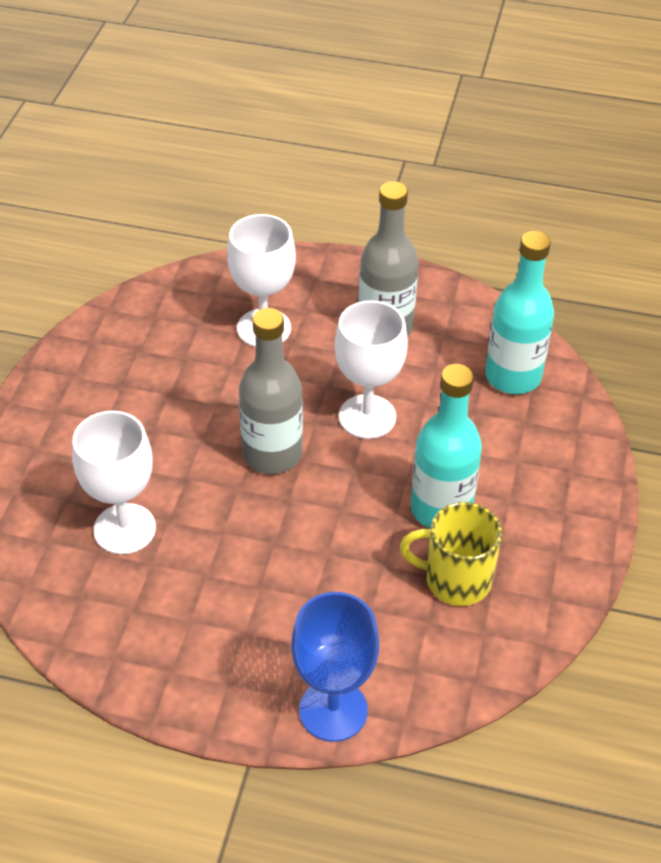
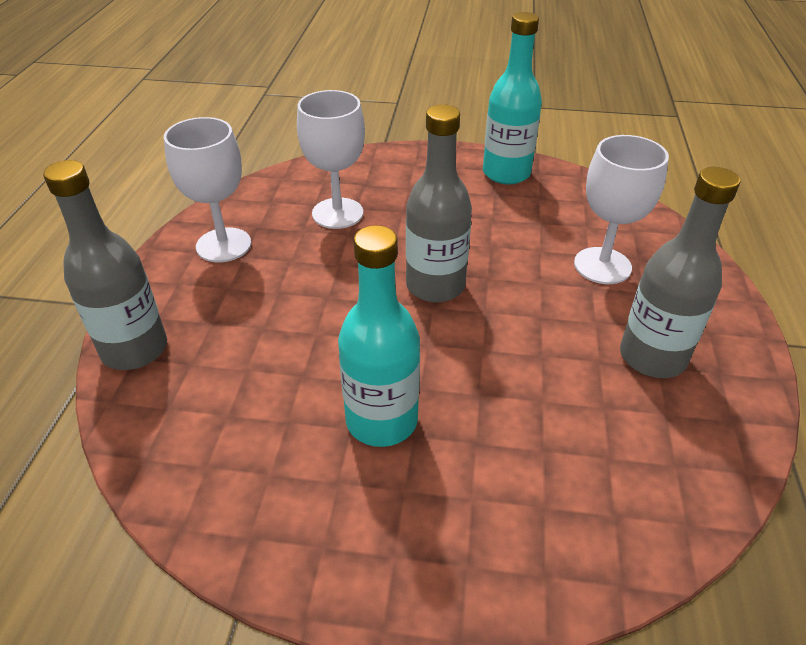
camera: 85 degrees right, 5 degrees down
(333, 710) = (135, 349): blue goblet -> grey bottle
(367, 417) = (505, 350): white goblet -> white goblet (223, 245)
(455, 580) = (281, 438): yellow mug -> none
(513, 376) = (623, 491): turquoise bottle -> turquoise bottle (506, 173)

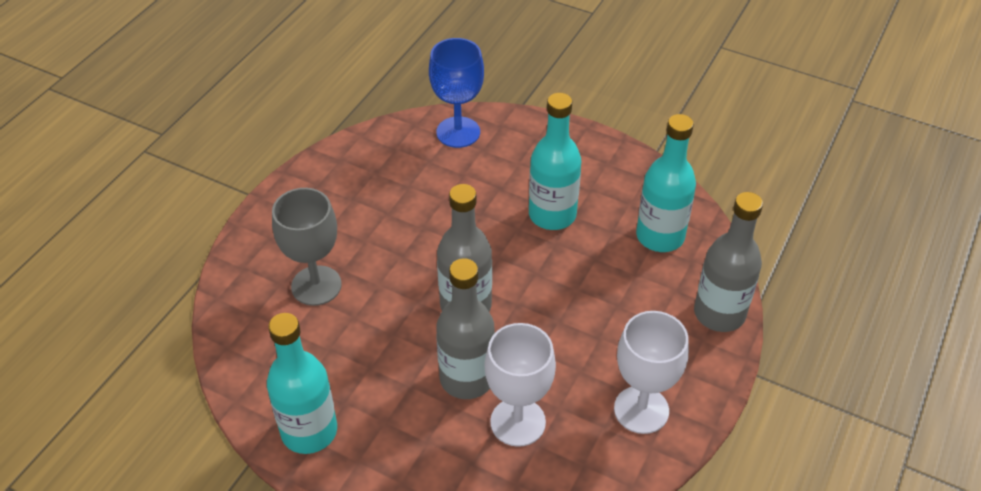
camera: 160 degrees left, 5 degrees up
(216, 431) = (660, 236): none -> turquoise bottle
(602, 266) = (316, 285): white goblet -> grey goblet
(606, 532) = (458, 132): none -> blue goblet
(652, 357) = (350, 206): grey bottle -> grey bottle (466, 378)

